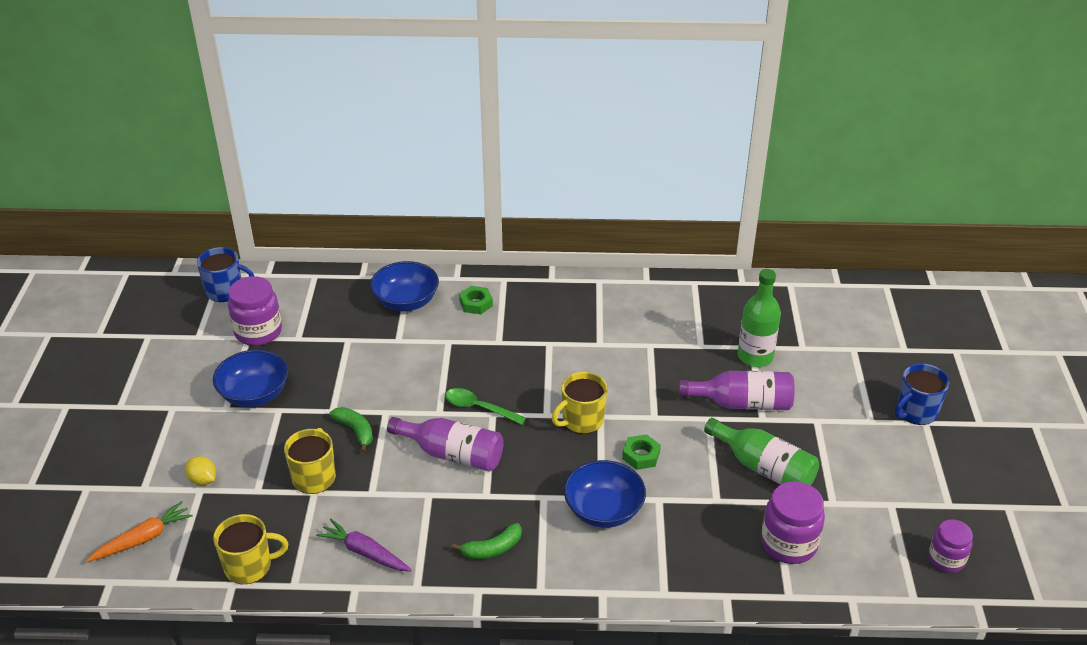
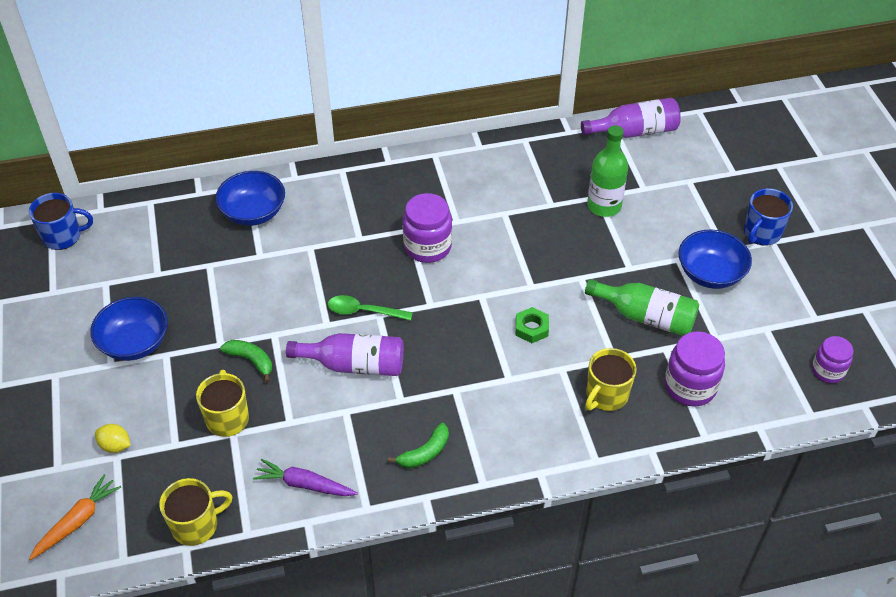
camera: 15 degrees left, 10 degrees up
(258, 332) = (114, 275): purple jar -> purple jar (427, 247)
(476, 303) = (323, 201): green nut -> none
(582, 420) = (465, 304): yellow mug -> yellow mug (606, 395)
(603, 510) = (515, 391): blue bowl -> blue bowl (710, 273)
(742, 403) = (607, 256): purple bottle -> purple bottle (634, 131)

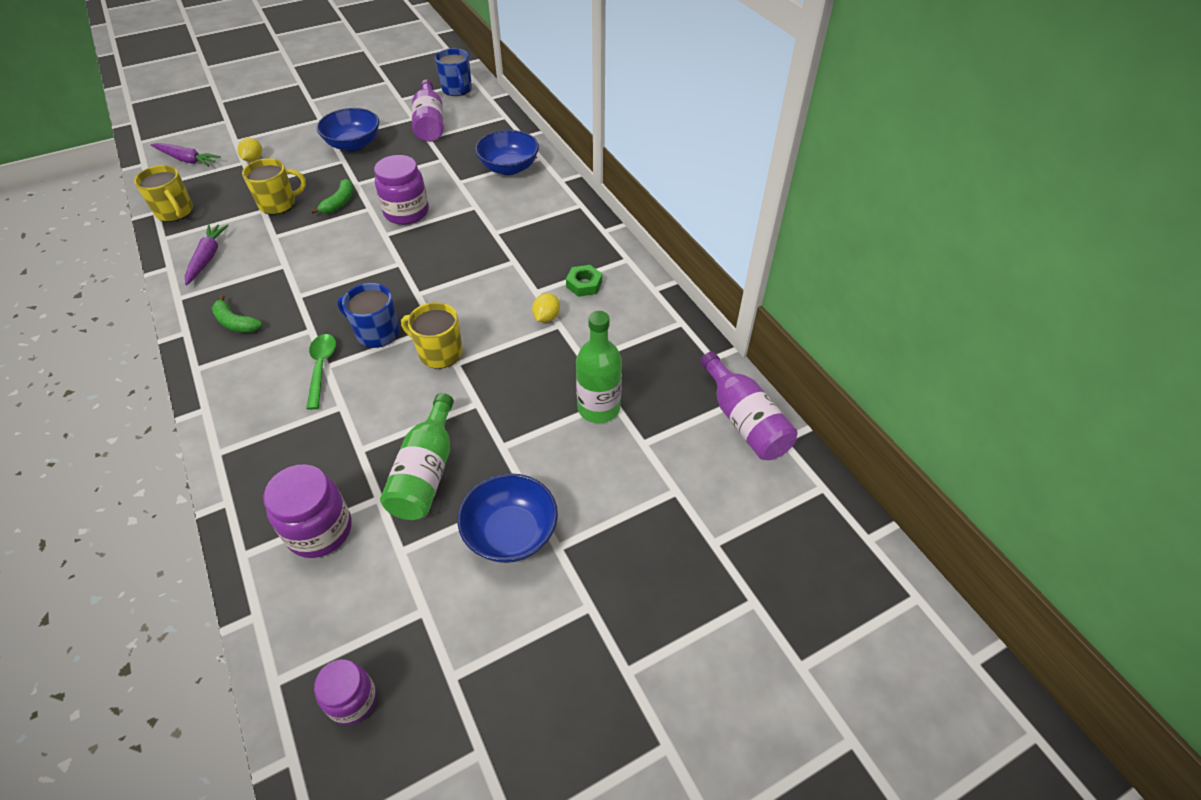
camera: 75 degrees right, 0 degrees up
(77, 521) = (187, 160): orange carrot -> purple carrot
(354, 365) = (338, 260): purple bottle -> purple bottle (430, 123)
(364, 311) = (403, 253): green spoon -> green spoon (321, 368)
(427, 247) = (494, 278): purple jar -> purple jar (406, 212)
(492, 219) = (546, 317): none -> yellow lemon
(531, 328) = (396, 373): green nut -> green nut (584, 284)
(606, 395) = (305, 450): yellow mug -> yellow mug (439, 353)
(761, 233) = (603, 590): blue mug -> blue mug (376, 333)

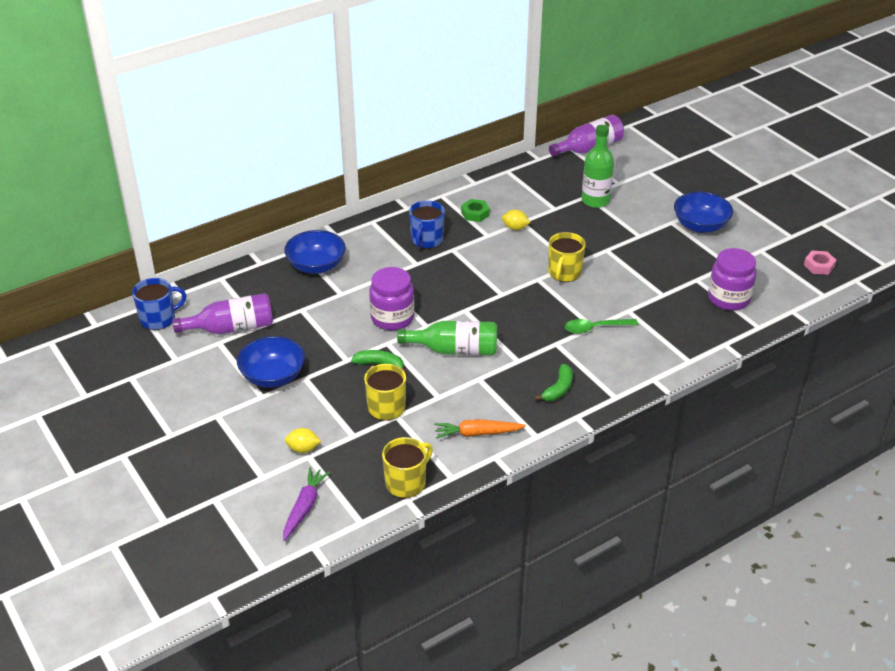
camera: 95 degrees left, 10 degrees down
(207, 258) = (477, 433): purple carrot -> orange carrot
(353, 700) = (819, 266): purple jar -> pink nut
(376, 333) = (551, 307): blue mug -> blue mug (426, 240)
(426, 472) = (670, 263): green bottle -> green bottle (455, 350)

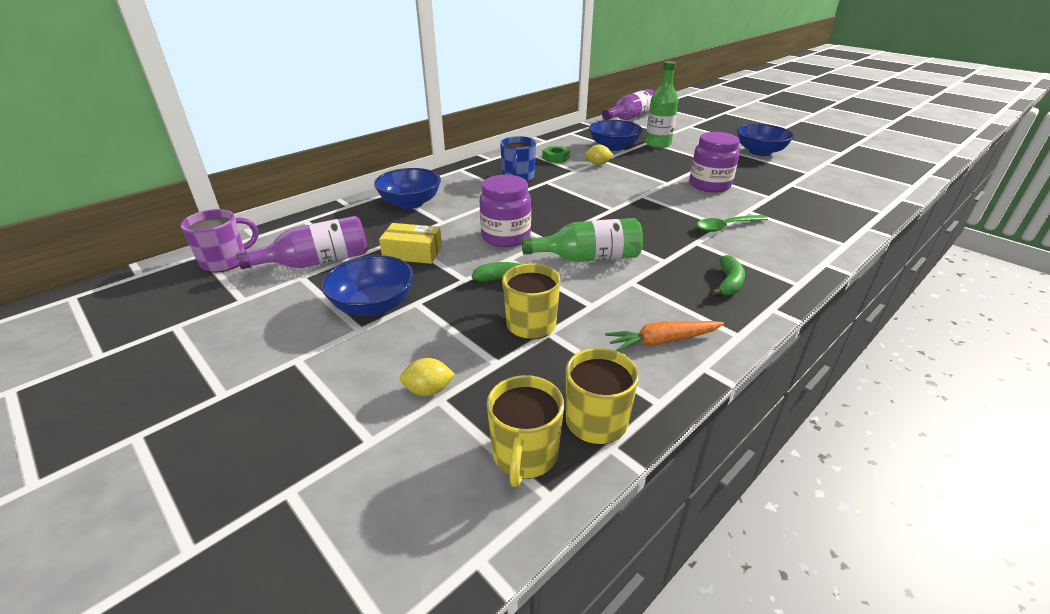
camera: 10 degrees left, 5 degrees down
(159, 319) = (225, 261): blue mug -> purple mug
(304, 507) = (447, 484): purple carrot -> none
(310, 327) = (412, 252): none -> yellow box
(544, 201) = (613, 147): none -> blue bowl
(564, 273) = (664, 189): yellow mug -> yellow mug (525, 455)
(729, 299) = (833, 194): purple jar -> purple jar (709, 185)
(819, 266) = (886, 168): pink nut -> none

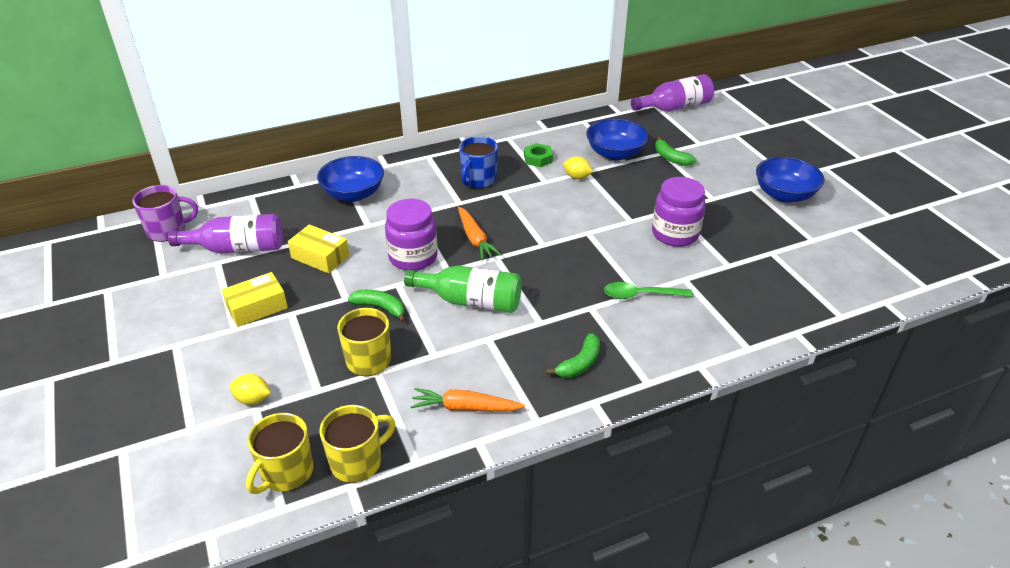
camera: 20 degrees right, 5 degrees up
(373, 305) = (257, 307): blue bowl -> yellow box
(551, 215) = (475, 239): none -> orange carrot
(658, 144) = (671, 158): green bottle -> green banana

